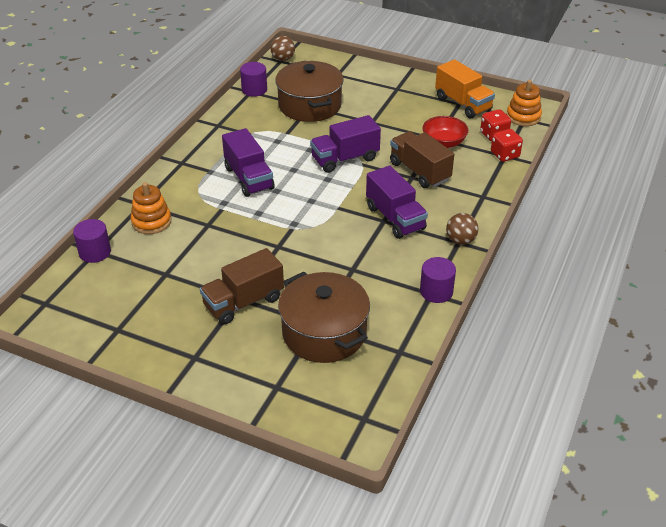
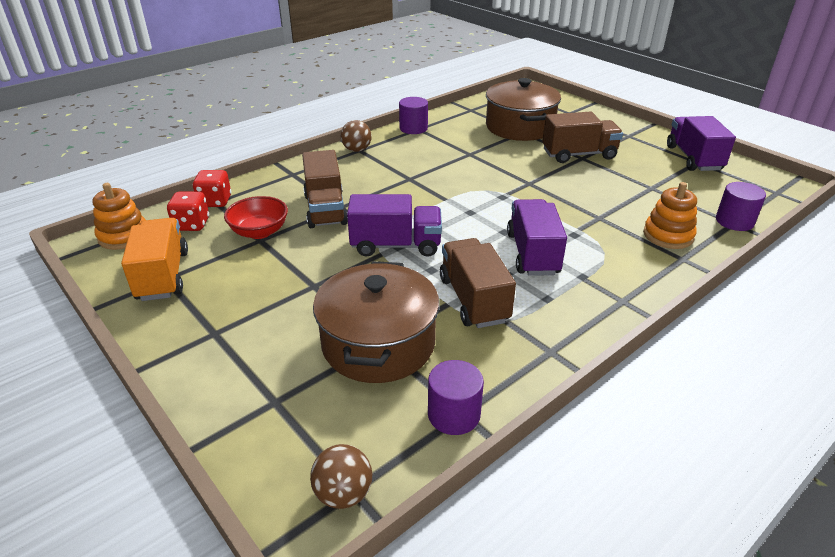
camera: 155 degrees left, 5 degrees down
(272, 139) = (474, 299): none -> brown truck
(395, 218) = (396, 177): purple truck -> purple truck (693, 158)

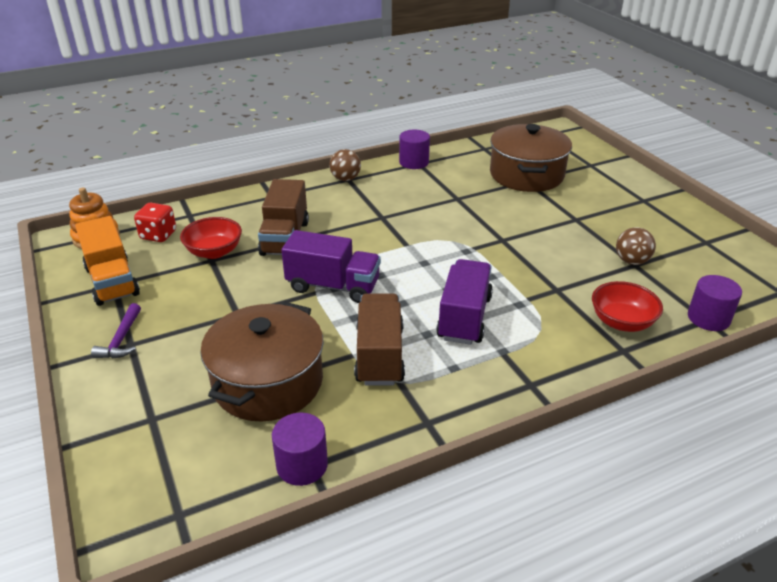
camera: 15 degrees right, 0 degrees up
(163, 276) = (112, 281): orange truck -> orange truck turned 150 degrees clockwise
(202, 330) = (121, 339): none -> purple hammer
(215, 202) = (189, 215): red dice -> none
(343, 494) = (169, 515): brown ball -> brown ball (631, 261)
(579, 154) = (574, 215): brown truck -> none
(668, 235) = (621, 322): orange stacking toy -> red bowl
(693, 158) = (704, 237): purple truck -> none

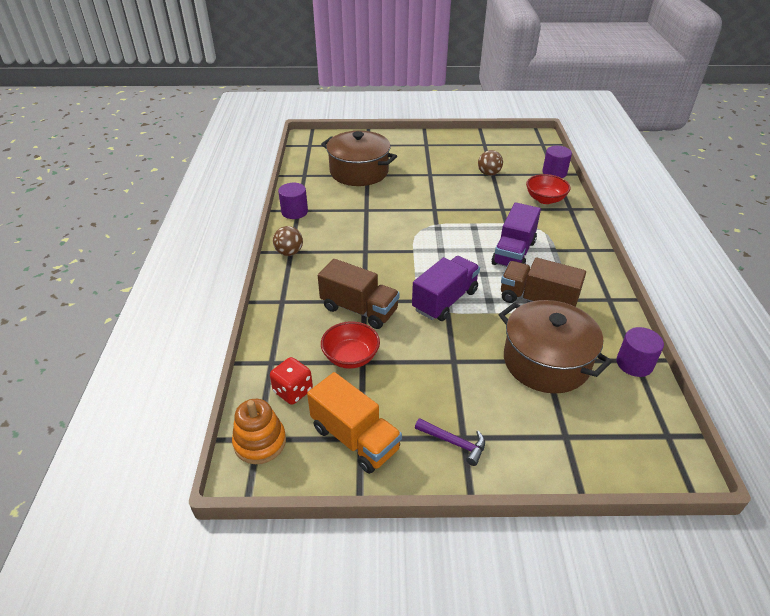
camera: 65 degrees left, 5 degrees up
(112, 281) = (355, 438): orange truck -> orange truck turned 45 degrees clockwise
(464, 318) = (513, 253): purple truck -> purple truck turned 105 degrees counterclockwise

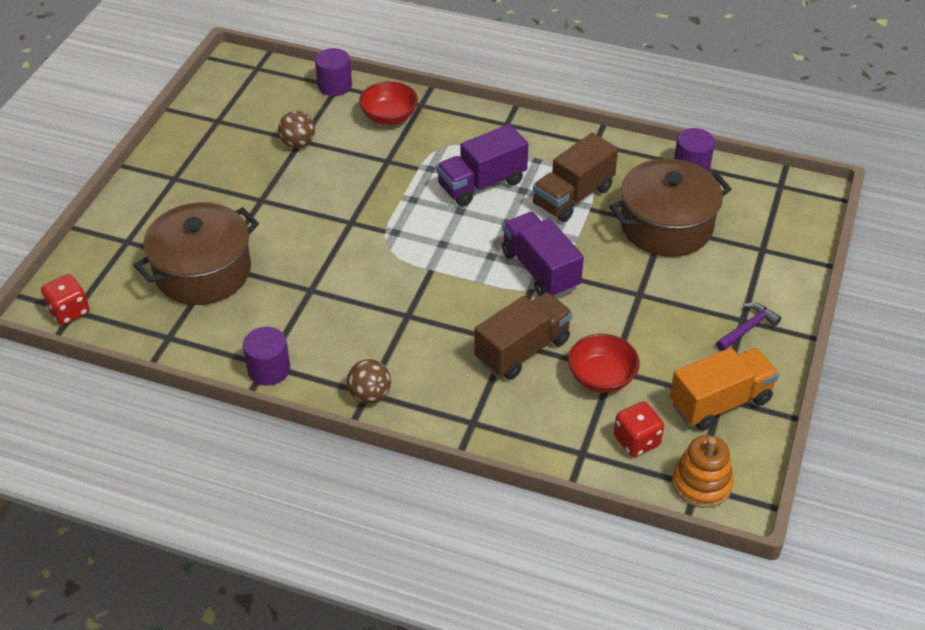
camera: 70 degrees left, 5 degrees up
(308, 144) = (69, 312): none -> red dice
(513, 253) = (482, 184): purple truck -> purple truck turned 105 degrees clockwise

